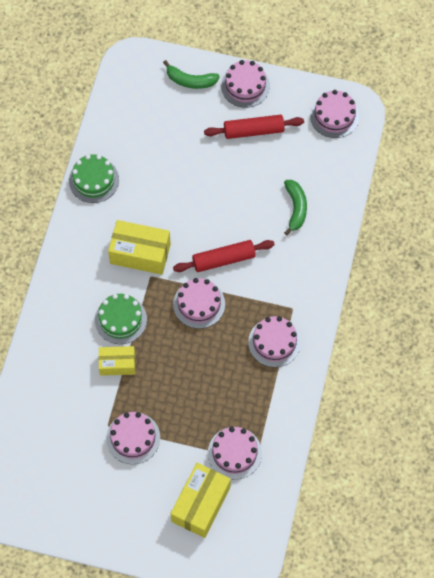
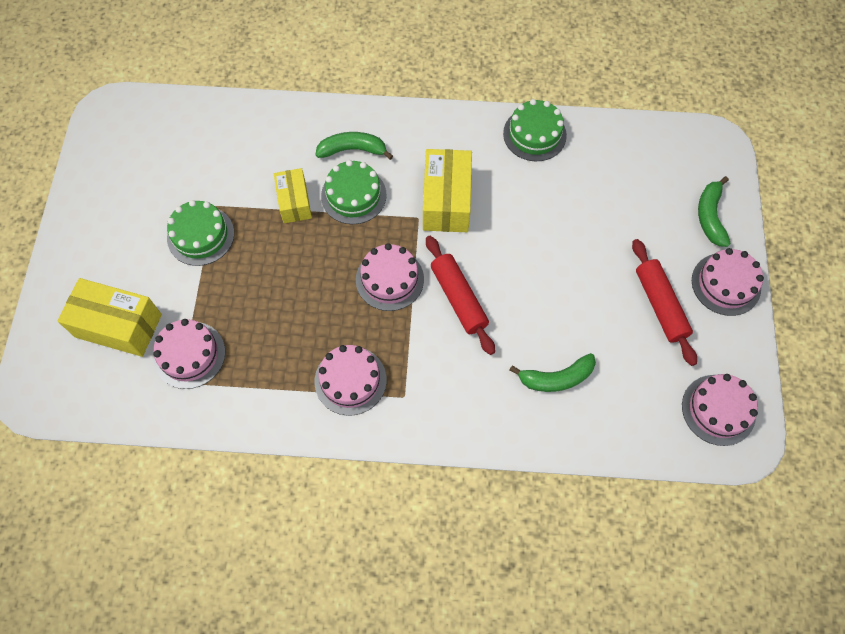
camera: 80 degrees right, 0 degrees up
(78, 314) = (352, 150): none -> green banana
(133, 438) = (200, 235): pink cake -> green cake

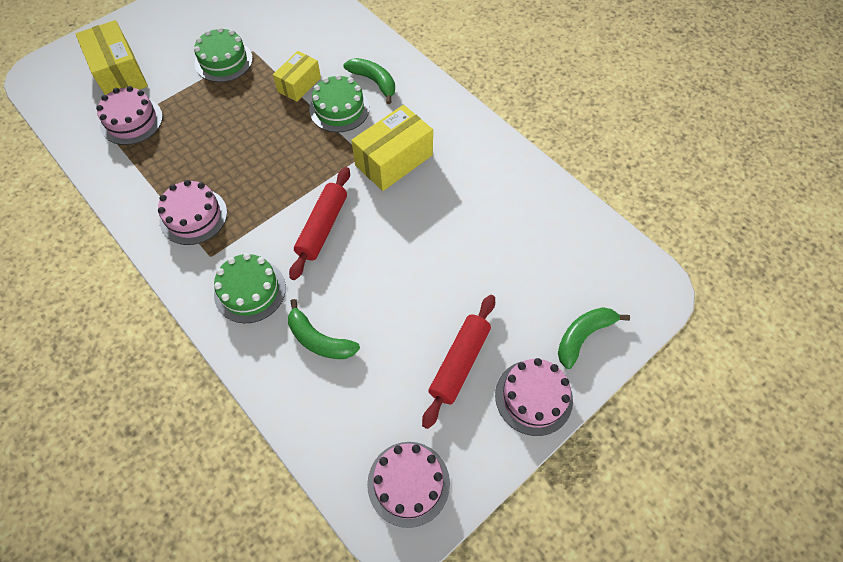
camera: 45 degrees right, 5 degrees down
(389, 279) = (295, 177): pink cake -> none
(534, 134) = (512, 167): green cake -> green cake (250, 290)

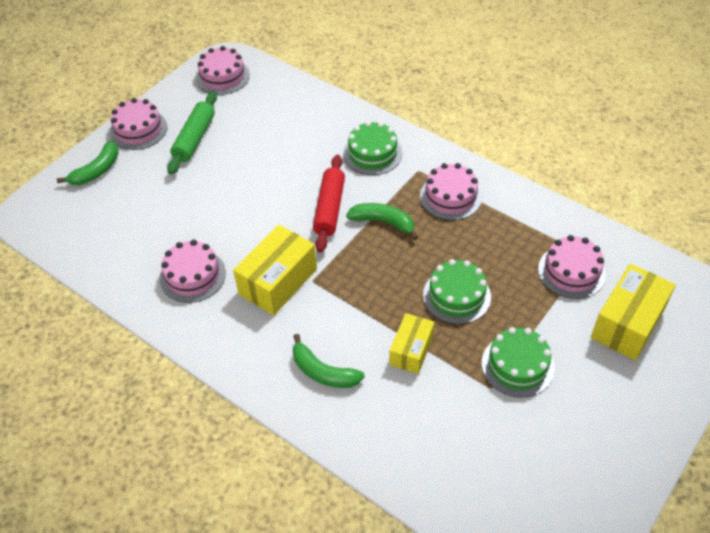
camera: 170 degrees right, 10 degrees down
(119, 74) = (627, 323): yellow box -> yellow box turned 75 degrees clockwise
(319, 340) = (305, 134): green banana -> green banana (383, 222)
(339, 109) = (353, 328): green cake -> green cake (456, 296)
(459, 363) = (194, 139): red rolling pin -> green rolling pin
(473, 181) = (192, 275): none -> pink cake

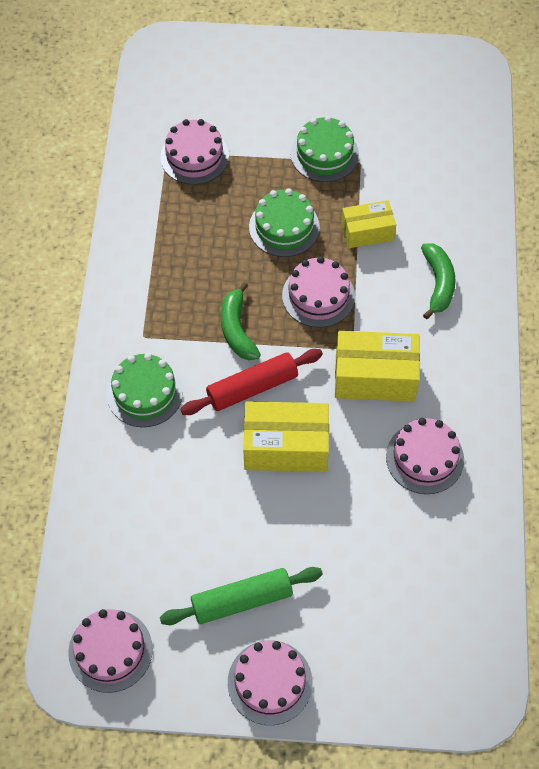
camera: 125 degrees left, 10 degrees up
(97, 171) = (365, 676): green banana -> none
(450, 196) = (162, 289): pink cake -> pink cake (318, 296)
(627, 323) = (226, 100): yellow box -> yellow box (285, 446)

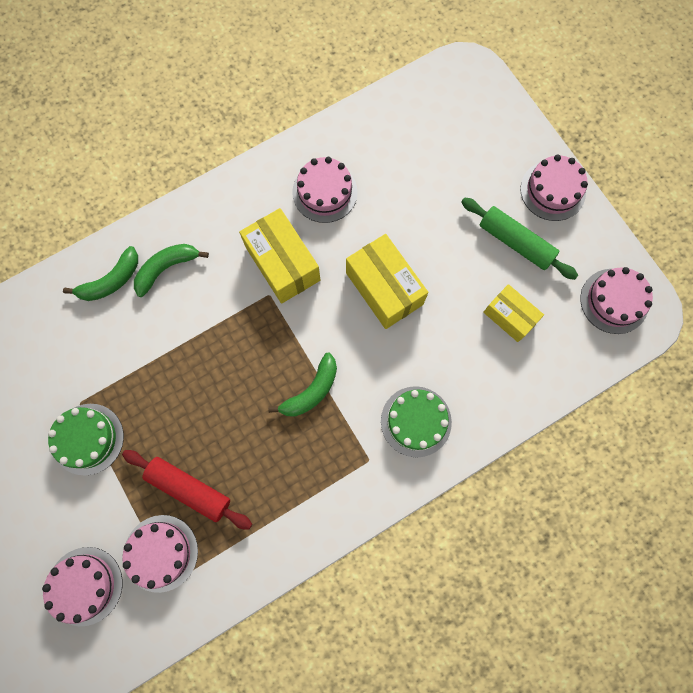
camera: 125 degrees left, 15 degrees up
(252, 388) = (354, 344): red rolling pin -> red rolling pin (189, 489)
(284, 227) = (188, 421): green cake -> none
(318, 296) = (238, 350): pink cake -> pink cake (85, 586)
(367, 232) = (150, 351): yellow box -> yellow box (509, 317)
(456, 236) = (111, 281): none -> green banana

